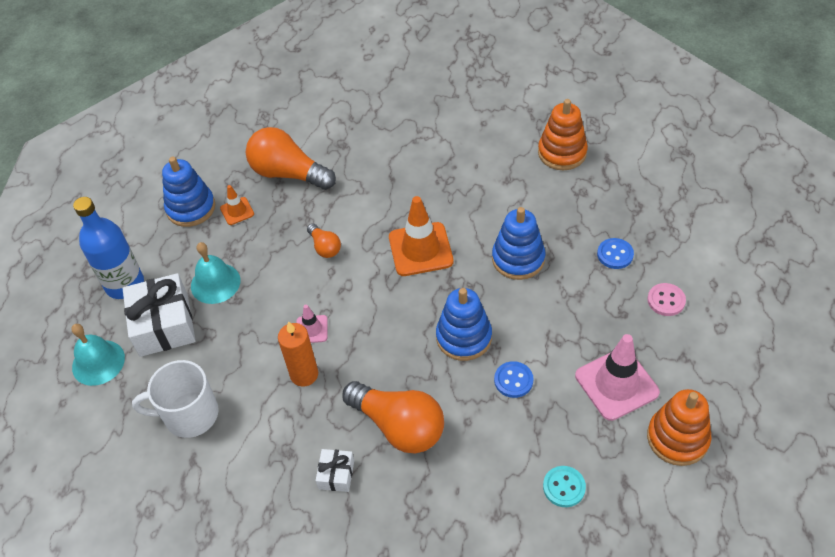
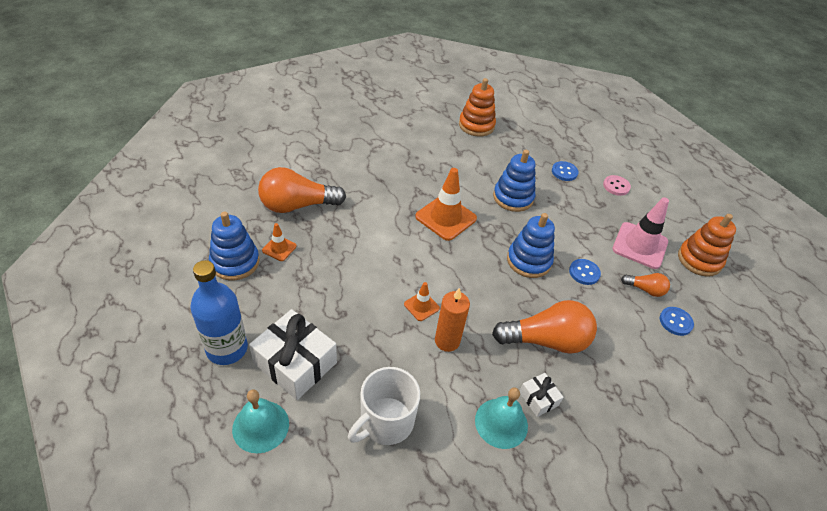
camera: 45 degrees left, 5 degrees down
(215, 283) = (311, 309): turquoise bell -> turquoise bell (501, 423)
(311, 329) = (421, 306): pink traffic cone -> orange traffic cone
(325, 247) = (376, 245): orange light bulb -> orange light bulb (645, 289)
(564, 487) = (675, 322): turquoise button -> blue button

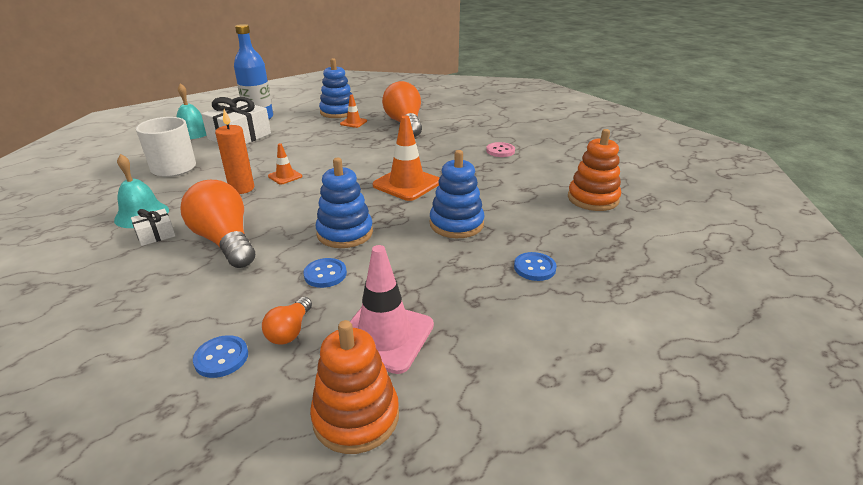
camera: 90 degrees right, 15 degrees down
(546, 340) = (225, 241): orange light bulb -> orange light bulb turned 150 degrees clockwise
(616, 186) = (527, 322): pink button -> pink button (500, 151)

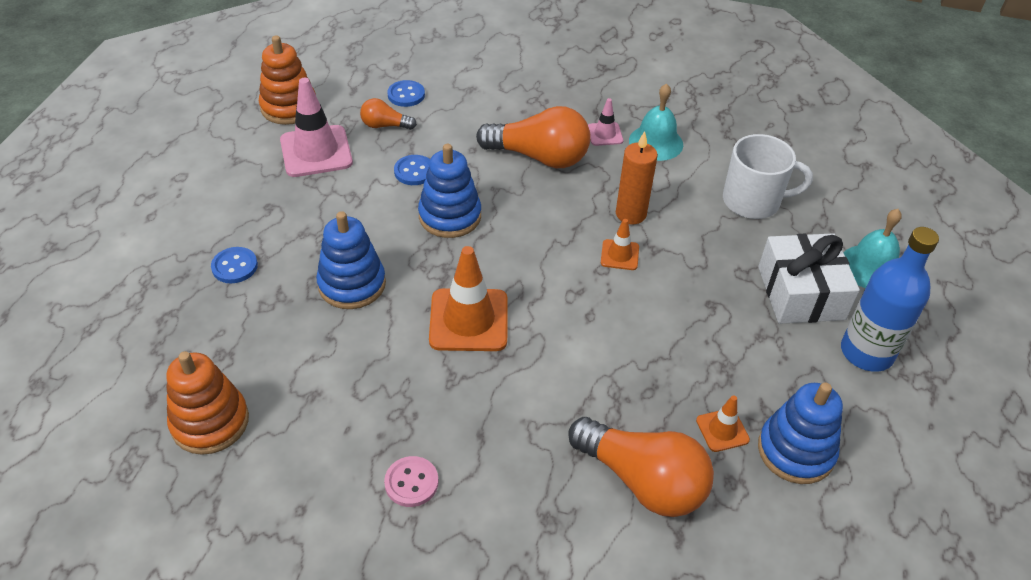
camera: 140 degrees right, 15 degrees up
(156, 234) = (604, 134): white gift -> pink traffic cone
(290, 331) = (385, 125): orange light bulb -> orange light bulb turned 60 degrees counterclockwise

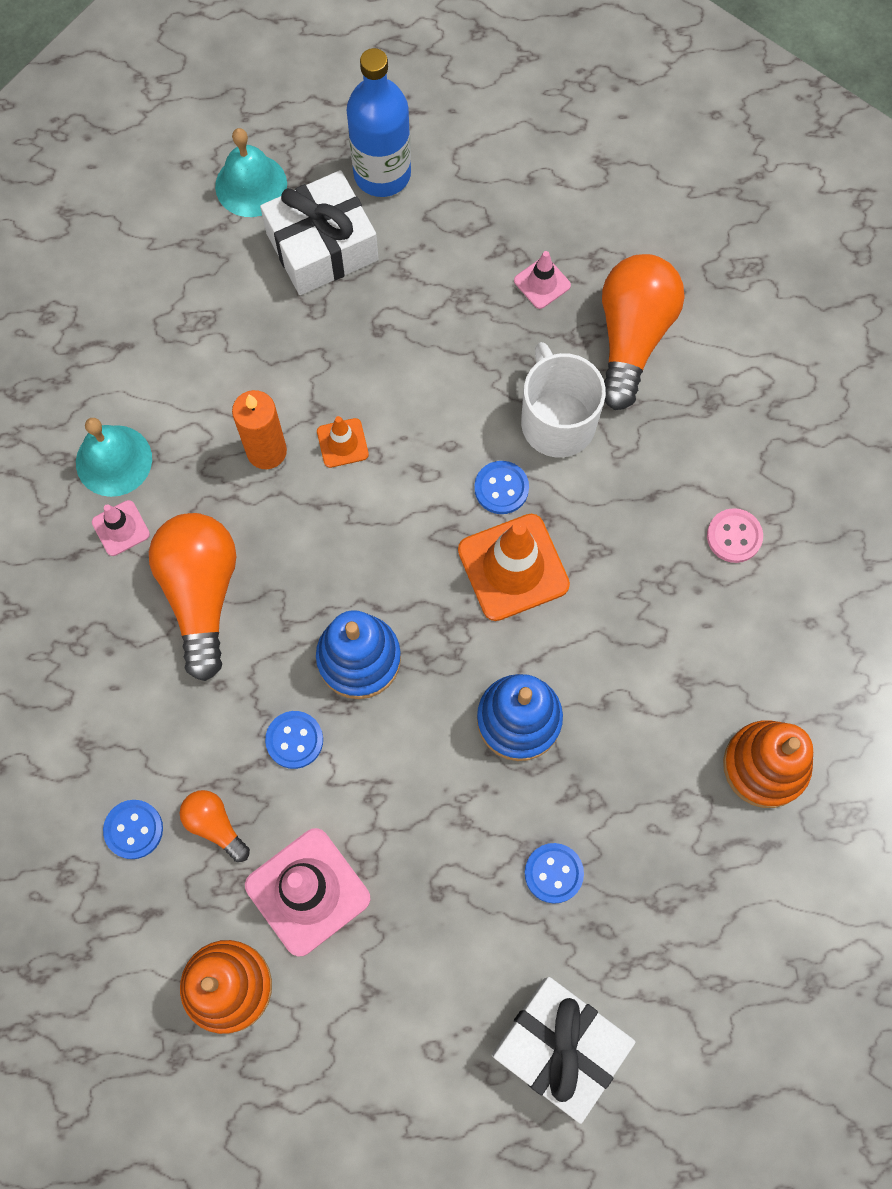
camera: 110 degrees left, 25 degrees up
(128, 232) = (559, 1048): none -> white gift
(385, 125) = (215, 825): orange light bulb -> orange light bulb turned 150 degrees clockwise
(538, 335) = (501, 488): none -> blue button
(722, 430) = (542, 283): orange traffic cone -> pink traffic cone
(753, 201) = (187, 323): white mug -> white mug (557, 421)
(795, 451) = (536, 217): blue stacking toy -> none

